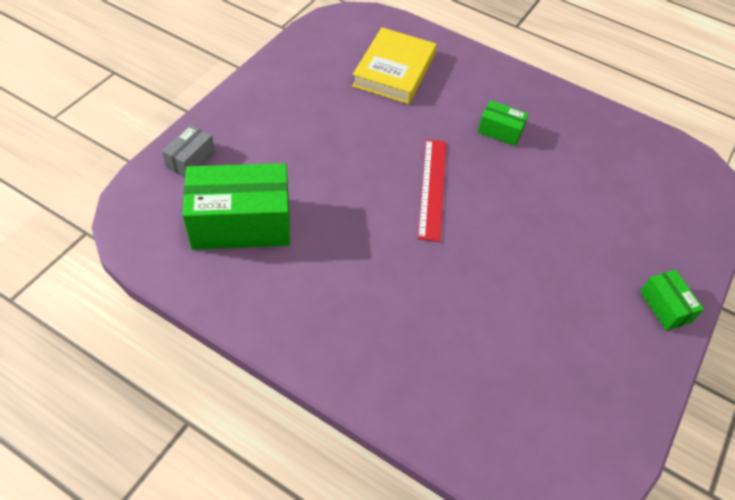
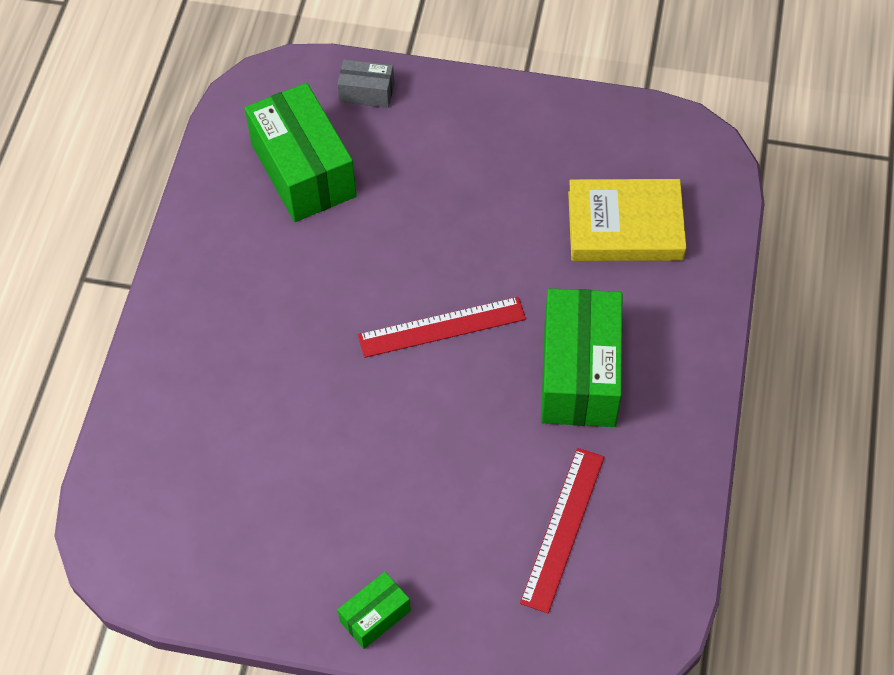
camera: 75 degrees right, 5 degrees up
(500, 131) = (579, 374): green box -> green box, size x2.07
(615, 180) = (562, 528): none -> red ruler

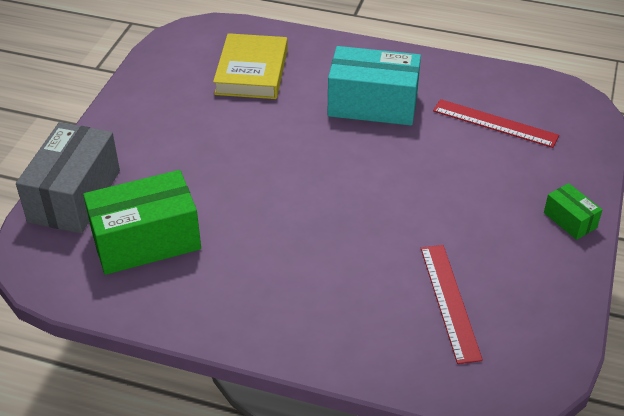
camera: 85 degrees left, 15 degrees down
(367, 92) = (74, 196): grey box -> grey box, size x2.07
(442, 327) = (323, 168): red ruler -> red ruler (449, 301)
(579, 374) = (373, 104): green box -> turquoise box

